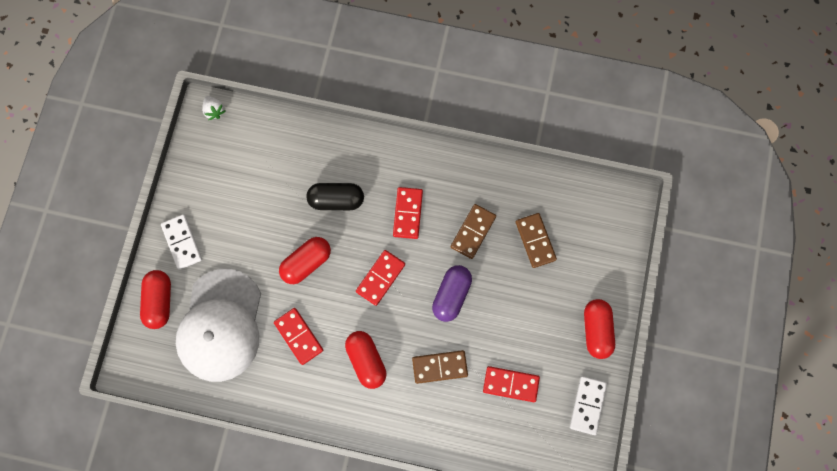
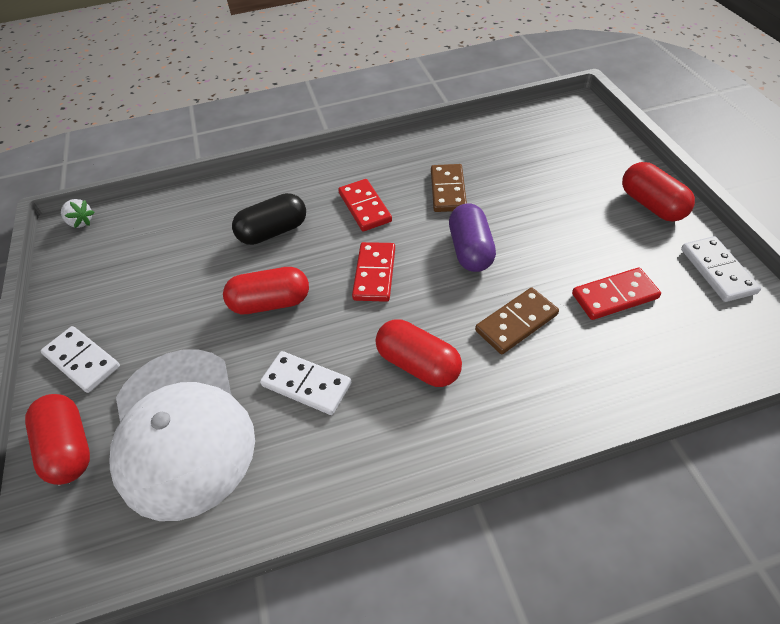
camera: 25 degrees left, 25 degrees down
(299, 336) = (306, 384): red domino -> white domino
(306, 263) = (271, 303): red capsule -> red capsule turned 60 degrees clockwise
(535, 241) = (518, 169): brown domino -> none

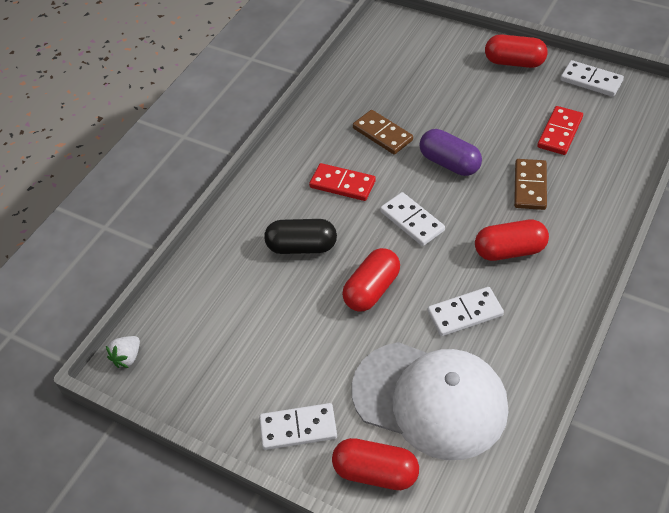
camera: 45 degrees left, 0 degrees up
(81, 222) = (127, 357): white strawberry -> white strawberry turned 135 degrees clockwise
(273, 232) = (302, 247): black capsule -> black capsule turned 75 degrees clockwise
(374, 274) = (412, 221): red domino -> white domino

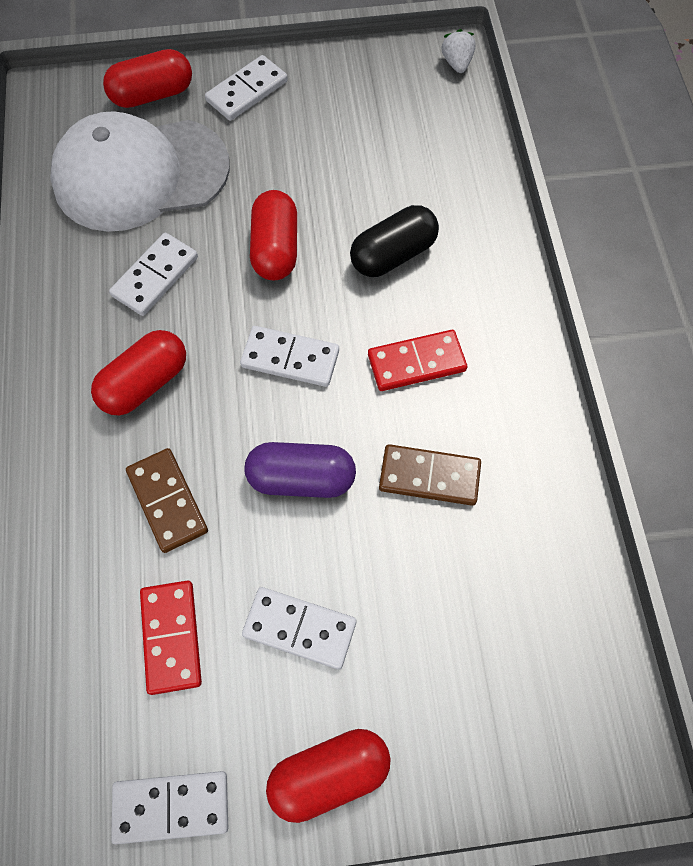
camera: 140 degrees right, 15 degrees up
(493, 109) = (300, 628): none -> white domino

